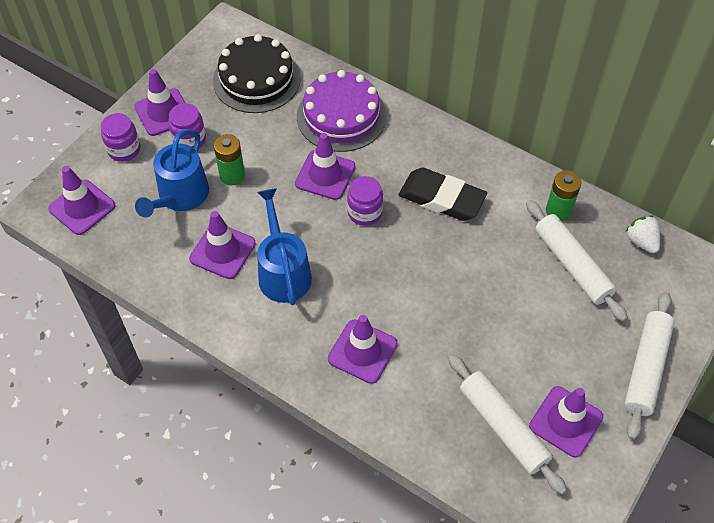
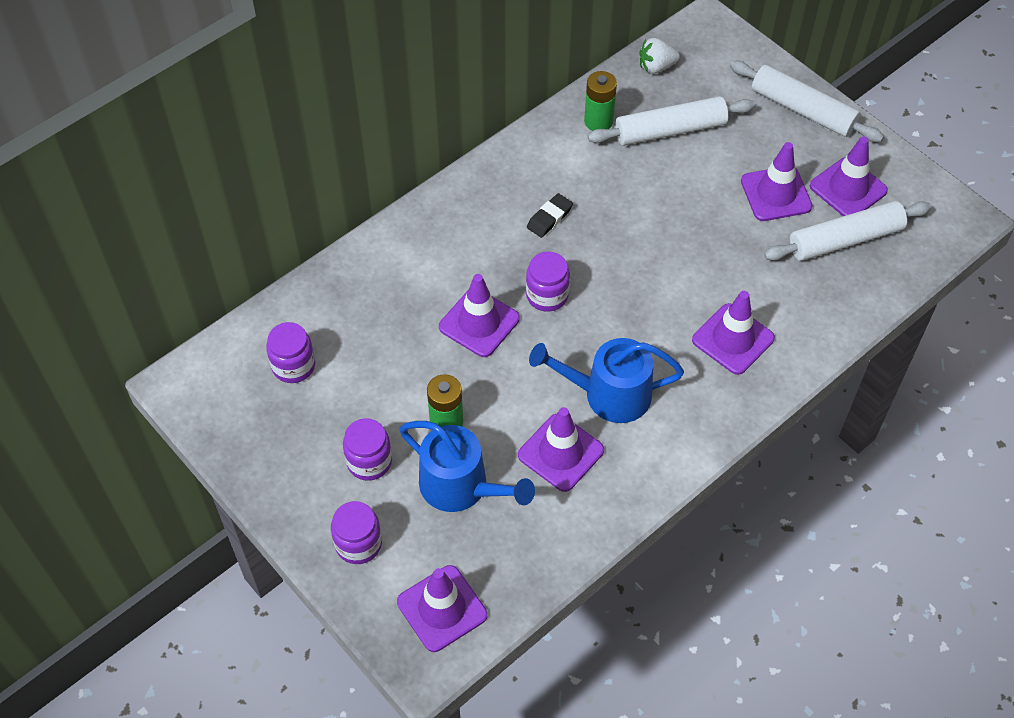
camera: 75 degrees left, 0 degrees up
(163, 112) = (309, 486): purple traffic cone -> purple traffic cone (776, 194)
(256, 79) = (293, 366): black cake -> purple jar
(341, 116) = (392, 286): purple cake -> none
(441, 198) = (549, 218): black eraser -> black eraser, size x0.50

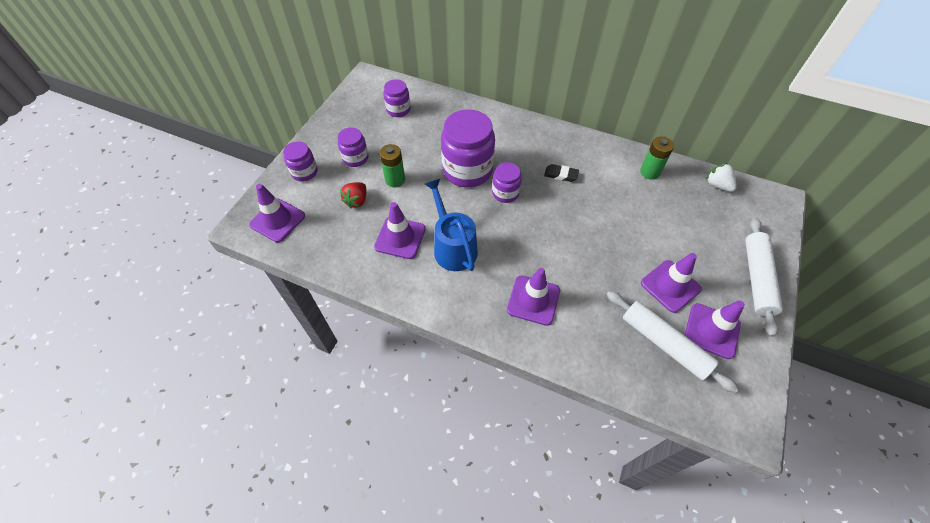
camera: 65 degrees right, 0 degrees up
(461, 487) = (357, 201): blue watering can -> red strawberry
(479, 323) = (467, 170): purple traffic cone -> purple jar
(670, 130) = (673, 209): white rolling pin -> none

